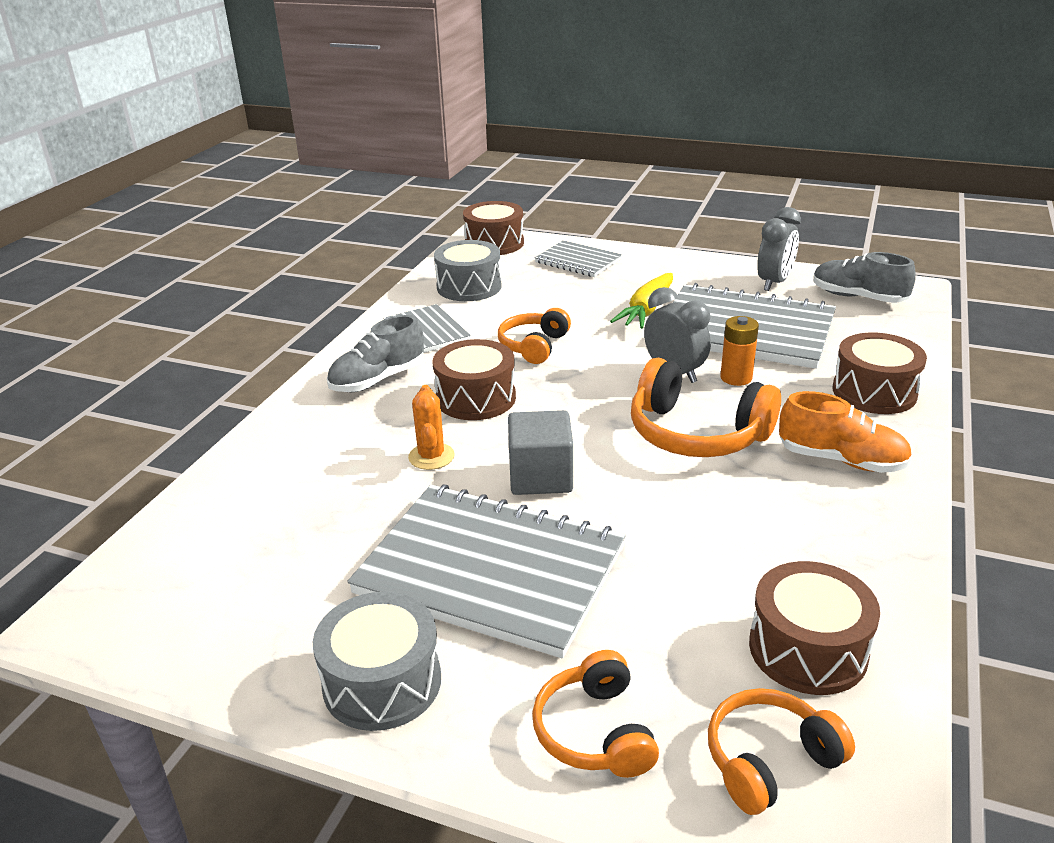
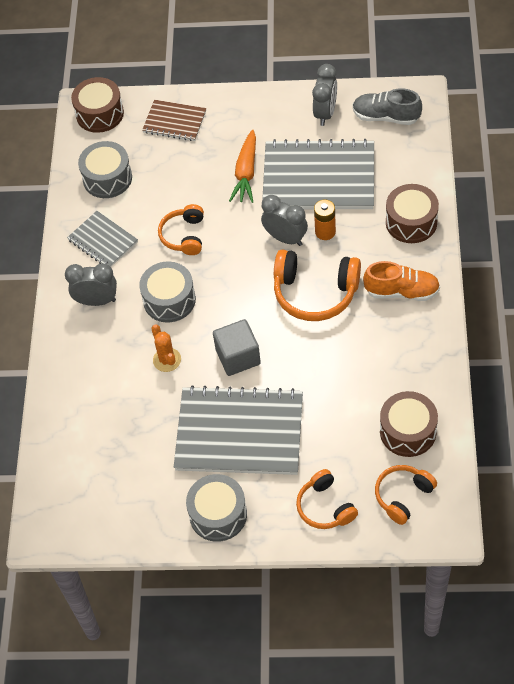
camera: 15 degrees left, 25 degrees up
(378, 380) = (96, 301): grey shoe -> grey clock
(476, 398) = (169, 300): brown drum -> grey drum
(578, 261) = (174, 122): grey notebook -> brown notebook
(647, 310) = (246, 172): yellow carrot -> orange carrot

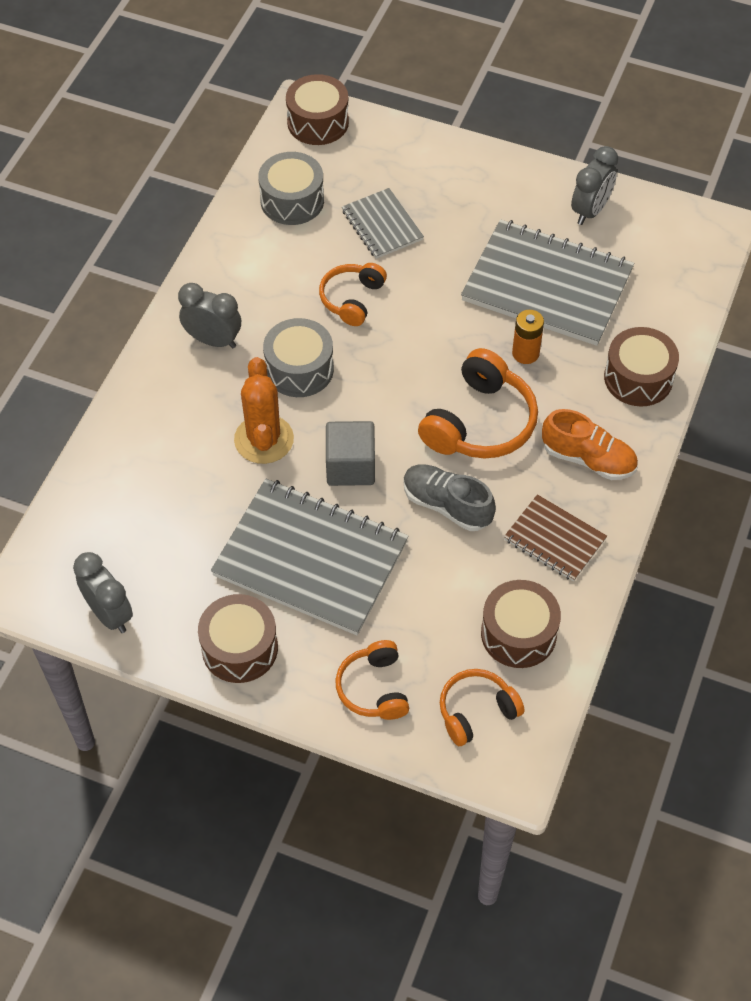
camera: 15 degrees right, 0 degrees up
(103, 241) = (253, 272): grey notebook -> grey notebook (382, 225)
(167, 360) = (264, 439): orange cactus -> orange cactus, size x1.61
(174, 122) = (402, 161): brown notebook -> brown notebook (554, 539)
(218, 514) = (239, 648): grey drum -> brown drum
(246, 172) = (461, 249): orange carrot -> none
(285, 238) = (473, 344): grey clock -> grey clock (109, 614)
(315, 293) = (480, 422): orange headphones -> orange headphones turned 90 degrees counterclockwise
(386, 117) = (664, 239): grey shoe -> grey shoe (447, 505)

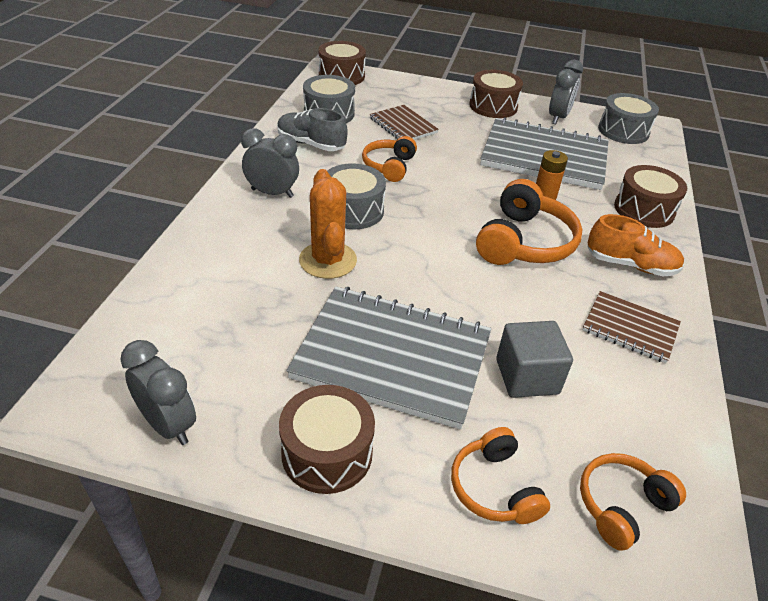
camera: 10 degrees left, 15 degrees down
(350, 466) = (415, 278): grey cube -> grey cube (527, 376)
(382, 225) = (403, 125): grey notebook -> brown notebook
(447, 505) = (516, 305): grey shoe -> grey shoe (311, 144)
(518, 633) = (633, 416): brown drum -> brown drum (493, 106)
(669, 238) = (623, 131): none -> grey drum

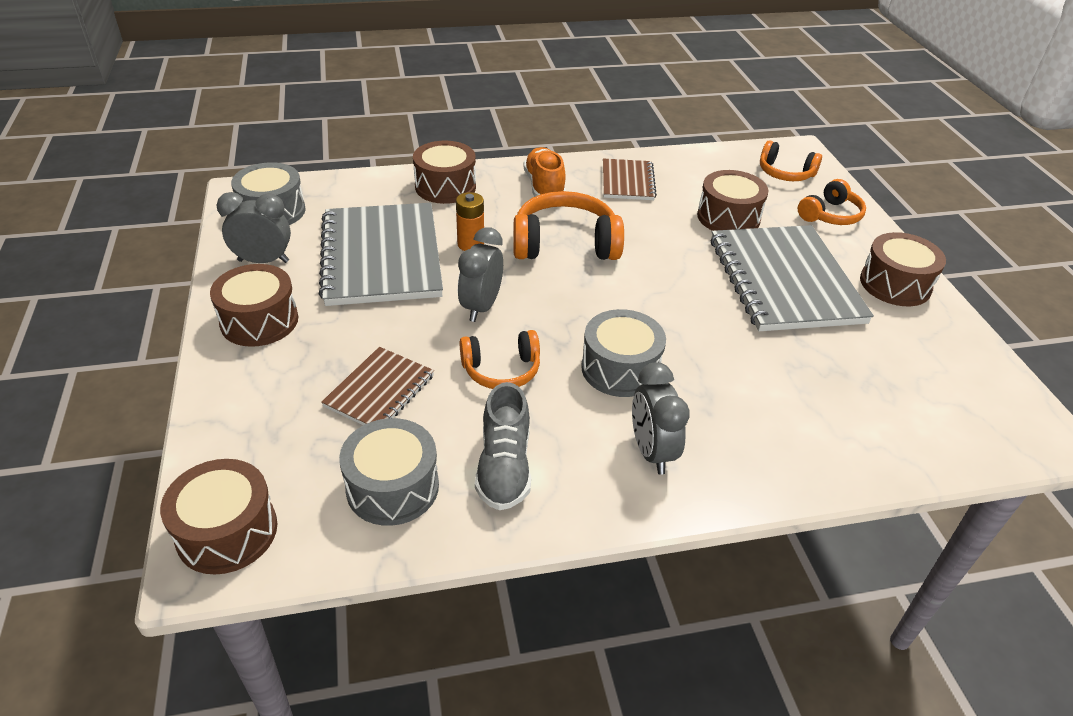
camera: 115 degrees left, 0 degrees up
(168, 425) = (978, 368): grey clock -> grey clock (481, 307)
(328, 260) = (718, 356): orange cactus -> none
(527, 376) = (728, 217): grey cube -> brown drum

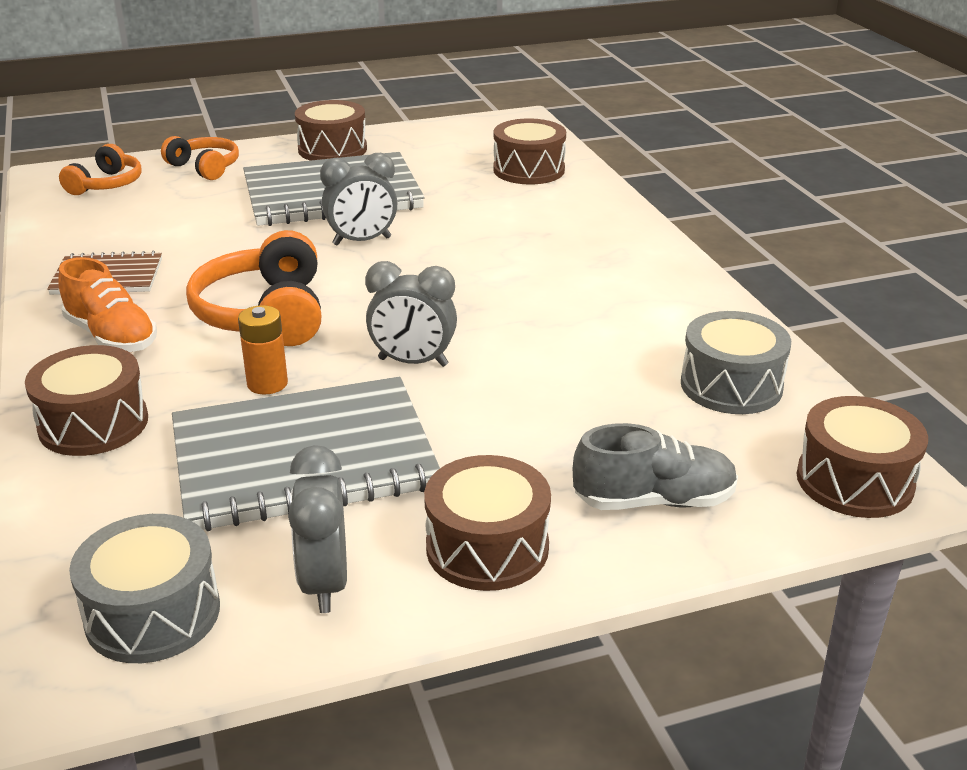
camera: 95 degrees left, 10 degrees down
(379, 391) = (593, 415): brown notebook -> none
(501, 370) = (527, 339): orange headphones -> none
(504, 467) = (669, 326): grey shoe -> grey shoe (654, 501)
(544, 187) = (111, 337): orange shoe -> orange shoe turned 120 degrees counterclockwise
(620, 368) = (500, 274): grey drum -> none
(651, 451) = (611, 257): grey clock -> grey clock (362, 241)
(728, 217) = (206, 217): brown drum -> brown drum (529, 170)

